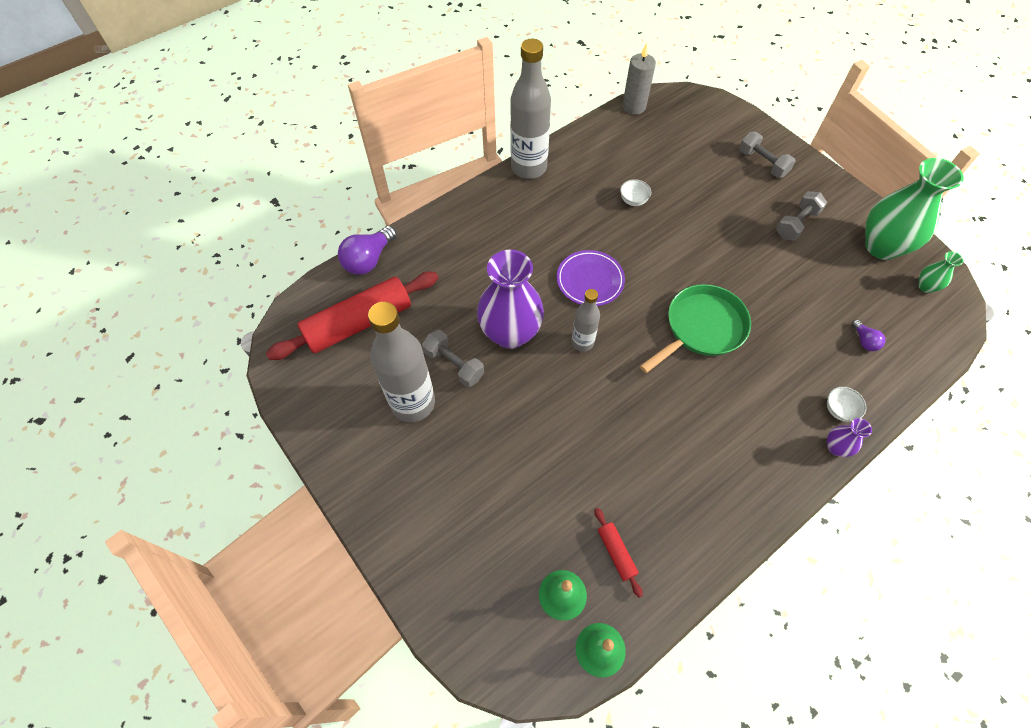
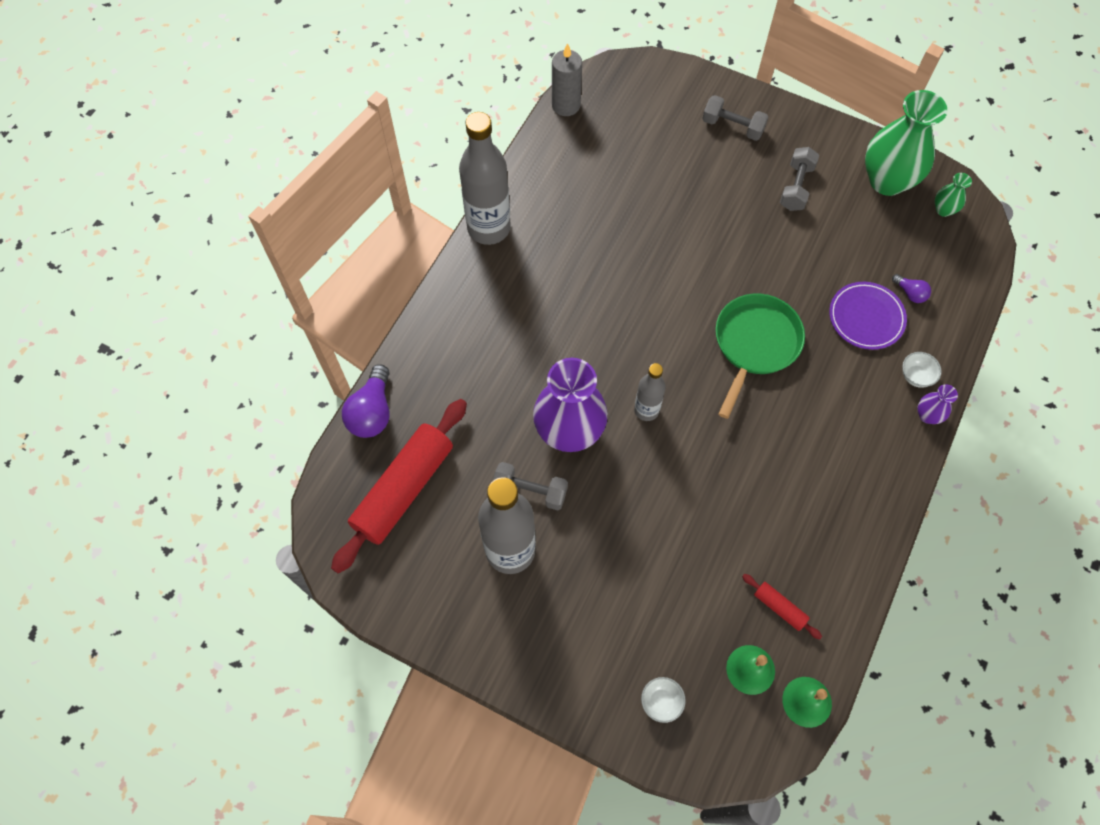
camera: 25 degrees left, 5 degrees up
(590, 280) = (620, 337): purple plate -> purple plate (866, 317)
(633, 201) = (620, 225): white bowl -> white bowl (661, 702)

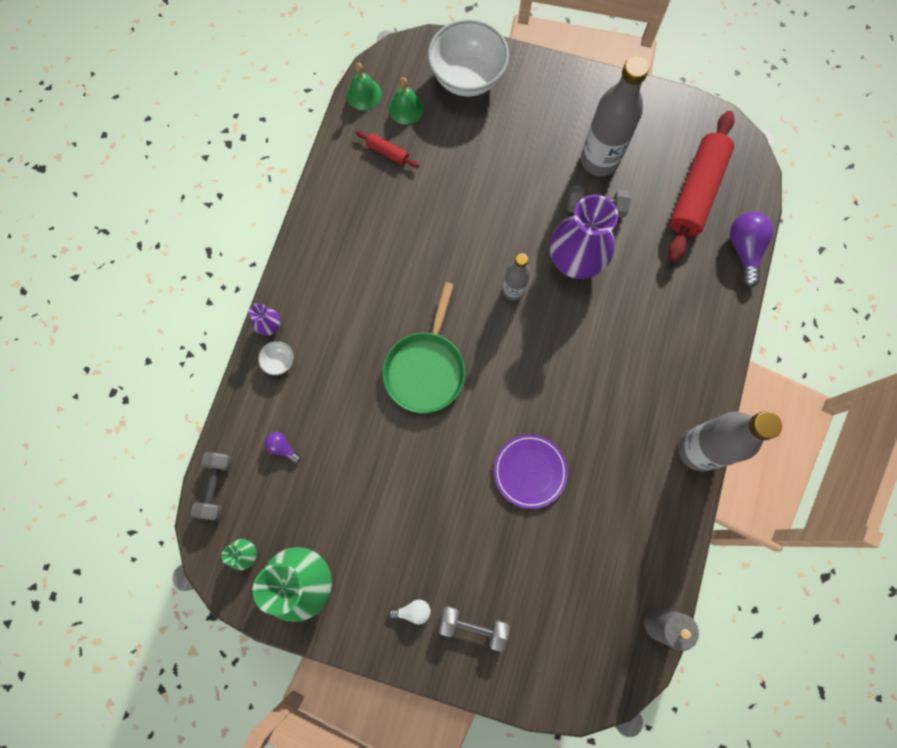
camera: 170 degrees right, 10 degrees up
(661, 702) = (467, 78): white bowl -> white bowl, size x2.48
(786, 145) = (413, 611): none -> white light bulb
(796, 187) = (399, 556): grey dumbbell -> grey dumbbell (216, 487)
(866, 317) = (324, 414): purple plate -> purple plate (530, 471)

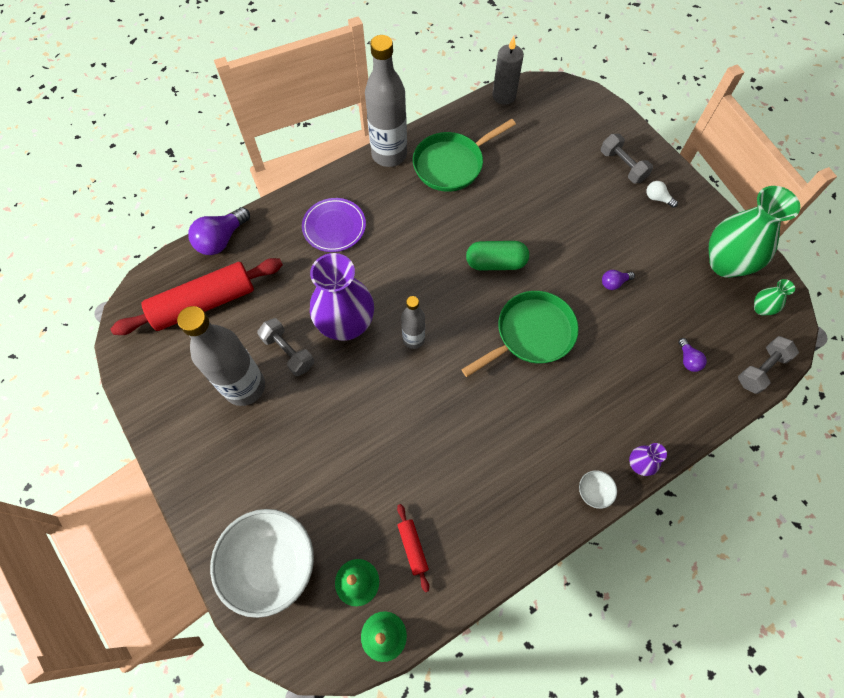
camera: 140 degrees left, 10 degrees down
(279, 362) = (649, 428): white bowl -> white bowl (593, 492)
(391, 475) = (614, 283): none -> purple light bulb
(506, 412) = (496, 263): none -> green capsule
(530, 471) = (511, 218): purple plate -> purple plate (334, 227)
(633, 488) = (451, 164): none -> green pan

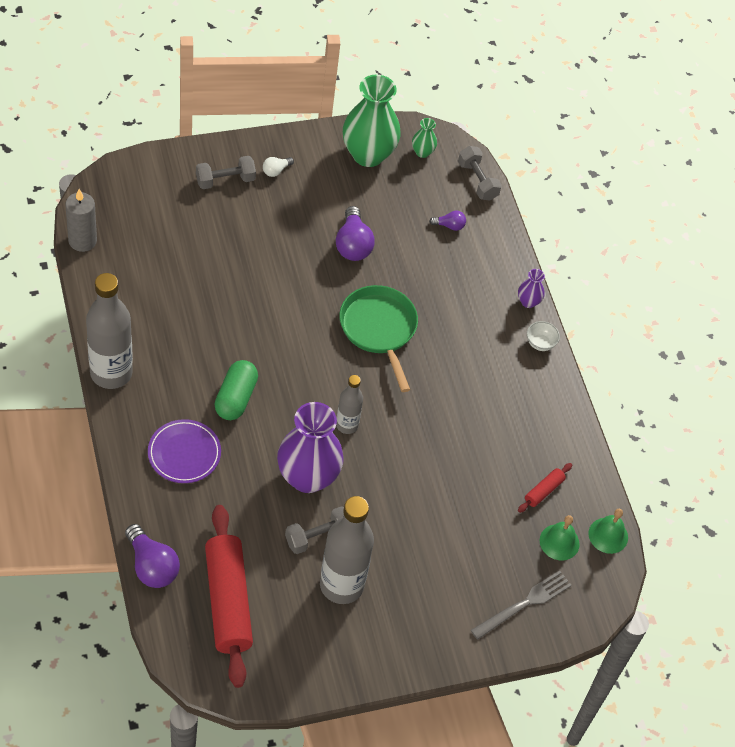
camera: 80 degrees left, 10 degrees down
(272, 564) = (524, 604): white bowl -> grey fork
(413, 547) = (544, 491): red rolling pin -> red rolling pin turned 45 degrees counterclockwise
(451, 164) = (152, 321): green pan -> none
(496, 263) = (291, 328): green capsule -> green capsule (236, 398)
(614, 283) = (353, 244): purple light bulb -> purple light bulb, size x1.91

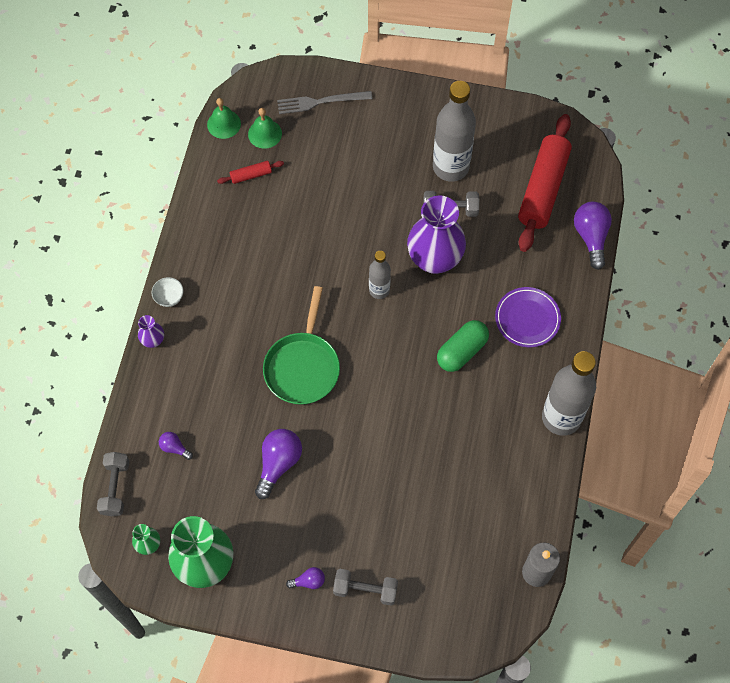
camera: 145 degrees left, 10 degrees up
(276, 171) = (308, 581): white light bulb -> purple light bulb

